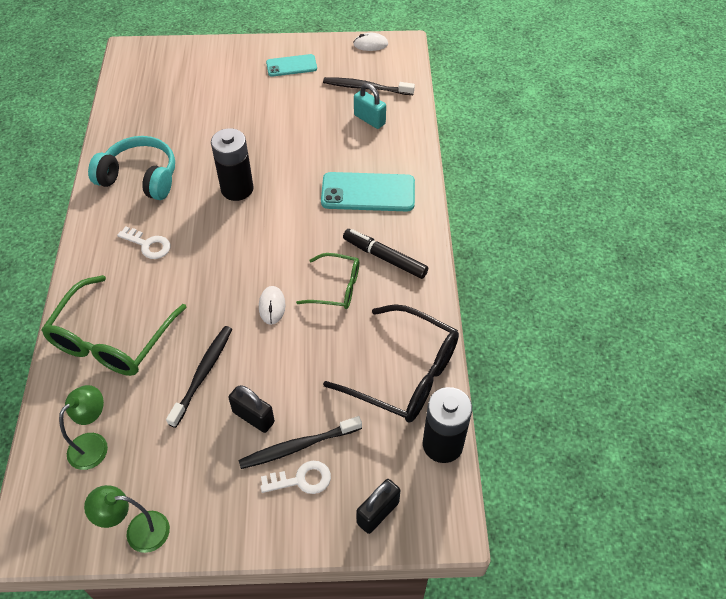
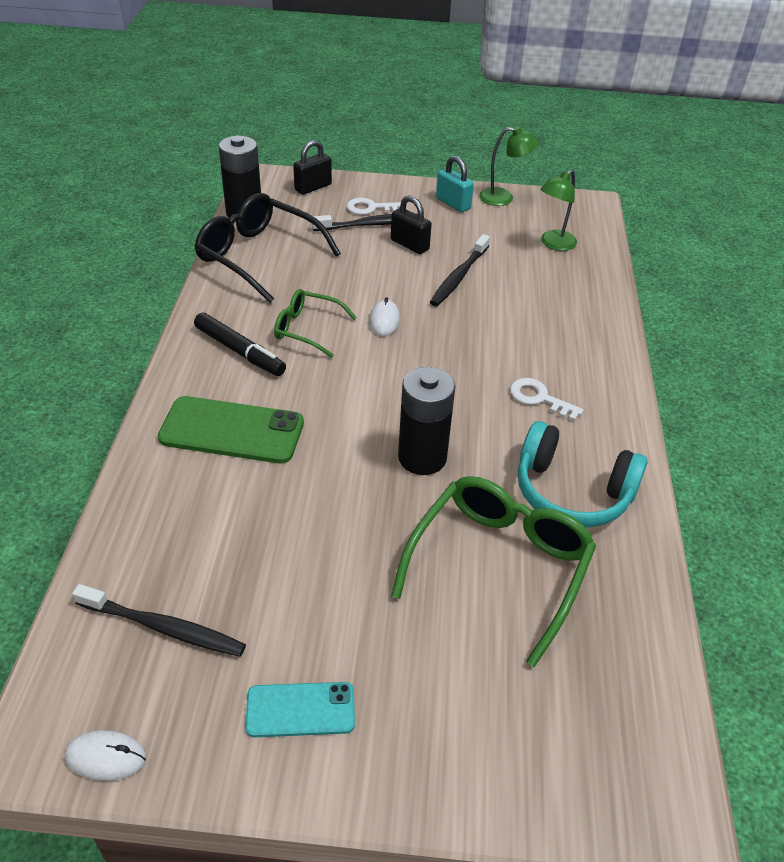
camera: 175 degrees left, 10 degrees down
(112, 339) = (559, 312): green glasses -> green glasses (499, 565)
(368, 192) = (232, 430): turquoise phone -> green phone
(369, 119) = (184, 553): turquoise padlock -> turquoise padlock (453, 203)

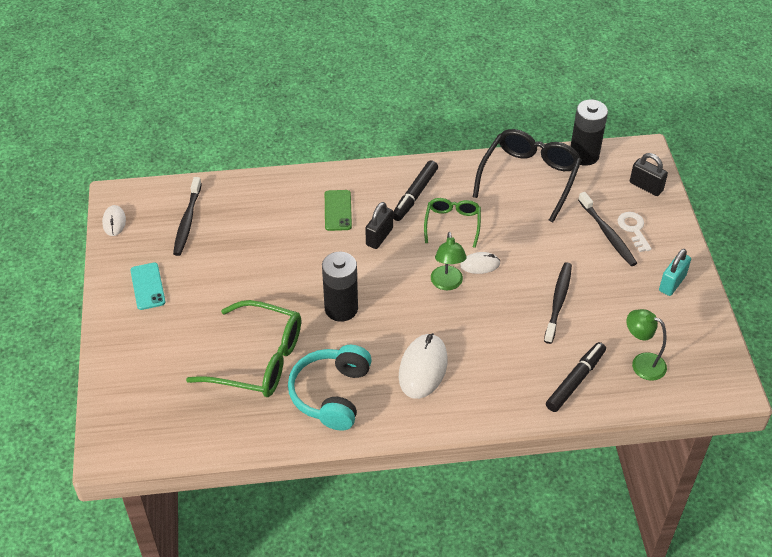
camera: 80 degrees right, 5 degrees up
(232, 430) = (338, 210): green phone -> green phone, size x0.60
(409, 245) = (590, 263): black padlock -> black padlock (379, 237)
(459, 277) = (558, 302): black toothbrush -> black toothbrush turned 90 degrees clockwise
(503, 198) = (703, 319): green lamp -> green lamp (447, 284)
(539, 398) = (423, 368): white key -> white mouse
(571, 289) = (575, 381): none -> black marker

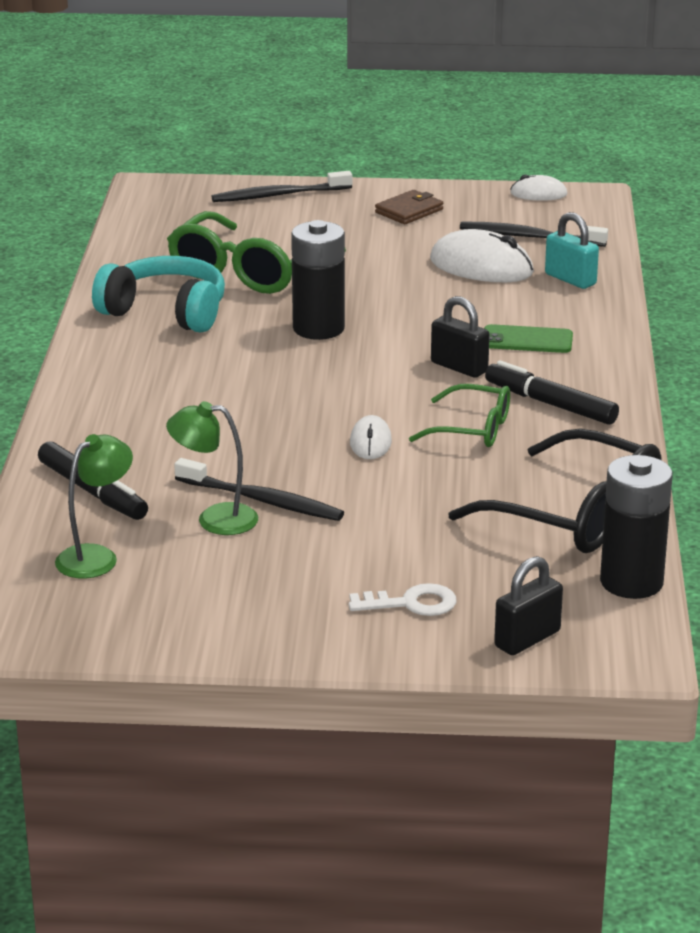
camera: 100 degrees right, 20 degrees down
(148, 286) = (409, 211): turquoise phone -> brown wallet
(423, 368) = (179, 376): white mouse -> white mouse (481, 267)
(447, 284) = (338, 411): green lamp -> green lamp (215, 519)
(607, 234) = (407, 573): black toothbrush -> black toothbrush (278, 195)
(672, 283) = (261, 620): turquoise padlock -> turquoise padlock (570, 279)

